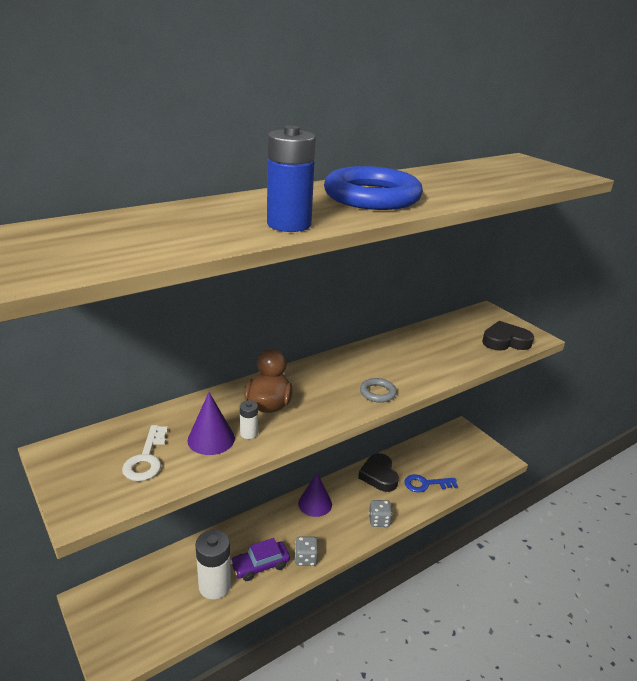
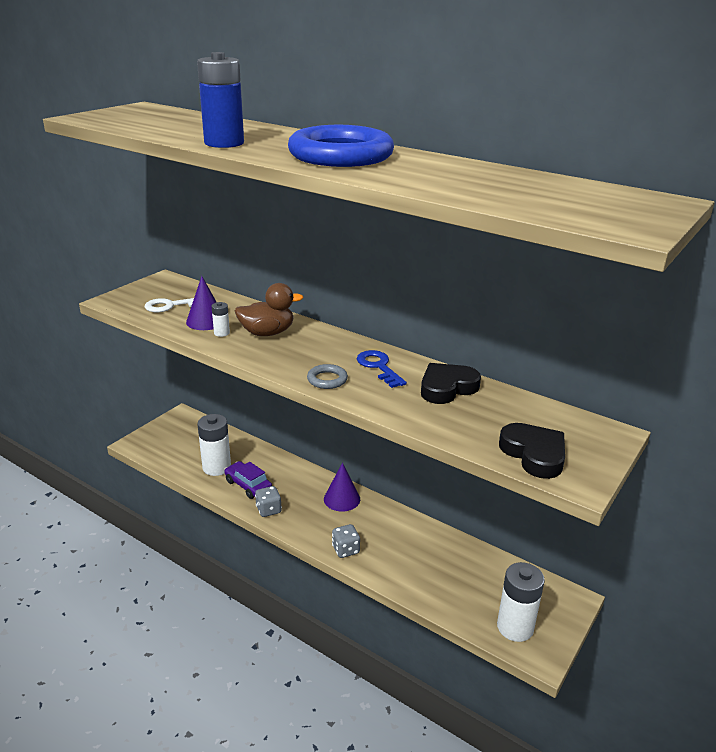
camera: 70 degrees right, 0 degrees up
(379, 475) = (416, 536): black heart -> black heart (447, 388)
(426, 484) = (430, 579): blue key -> blue key (379, 367)
(479, 461) = (515, 627): none -> white battery

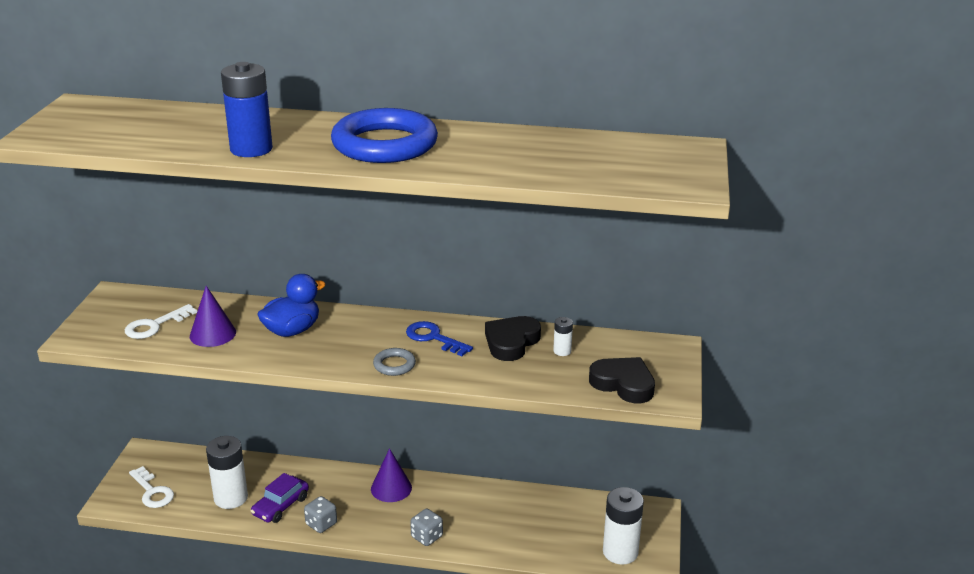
camera: 25 degrees left, 0 degrees up
(167, 445) = (152, 491): none -> white key
(221, 333) = (243, 343): white battery -> white battery (562, 351)
(248, 485) = (281, 506): purple car -> purple car turned 75 degrees counterclockwise
(267, 333) = (292, 330): brown duck -> blue duck

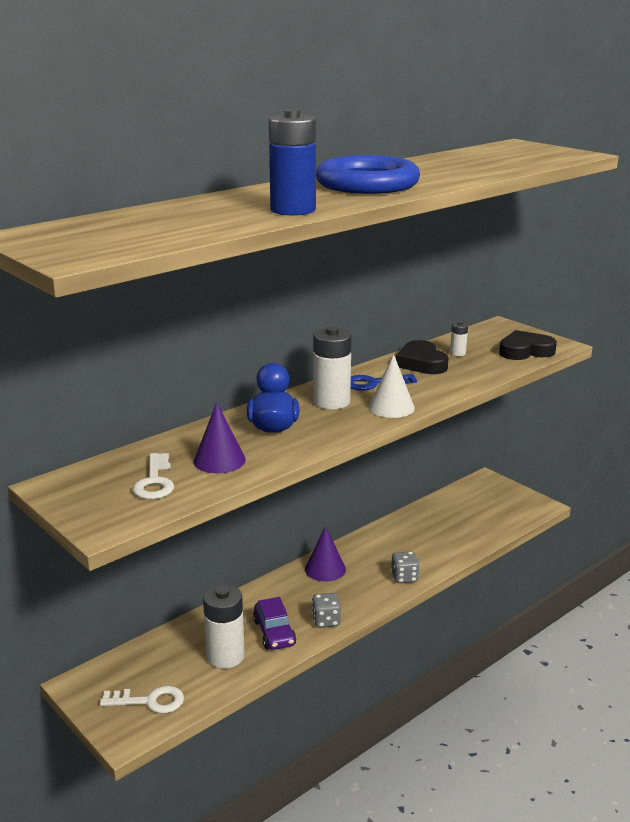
camera: 50 degrees left, 5 degrees down
(394, 365) = (391, 407): grey ring -> white cone
(620, 552) = (512, 509): white battery -> white battery (331, 402)

